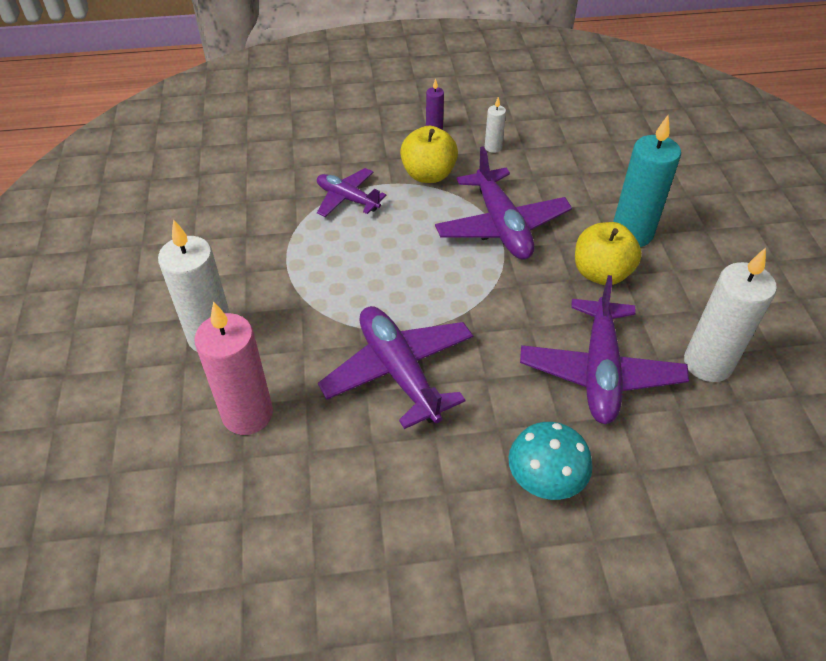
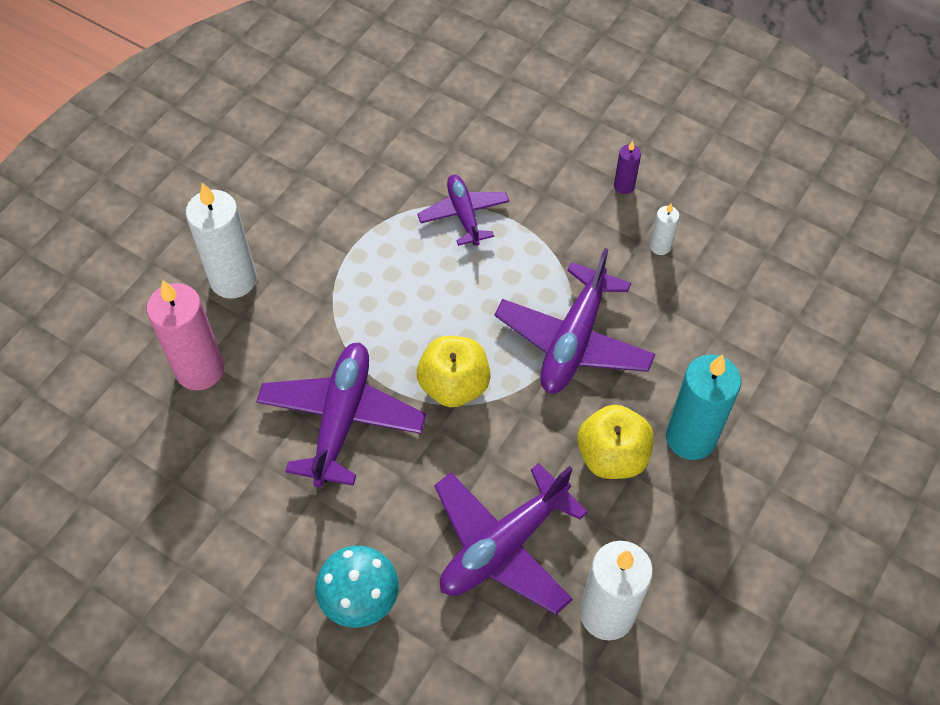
camera: 40 degrees right, 10 degrees up
(428, 175) = (564, 237): yellow apple -> yellow apple (454, 385)

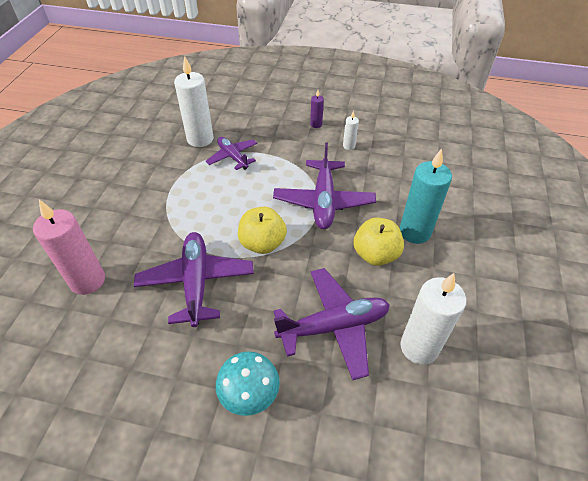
camera: 20 degrees left, 10 degrees down
(233, 279) = (98, 223): white candle -> white candle (200, 139)
(503, 545) = (334, 326): purple plane -> purple plane turned 135 degrees counterclockwise

